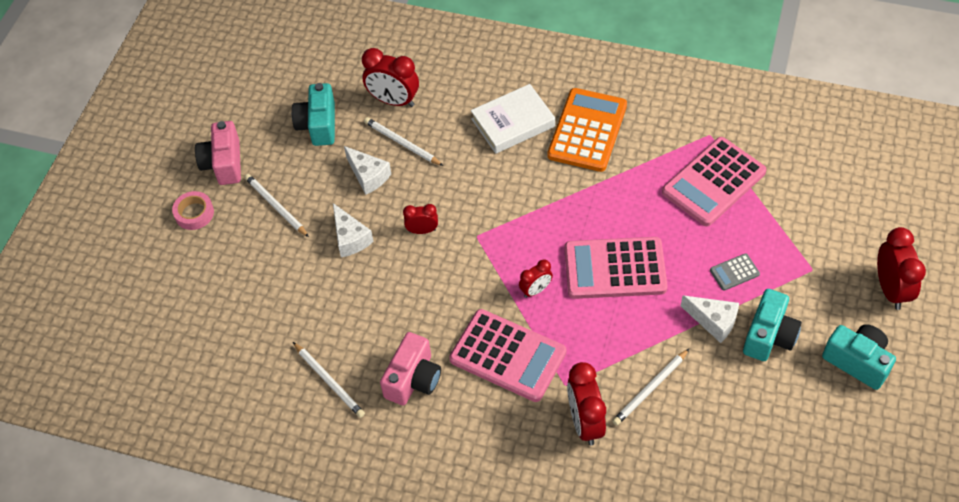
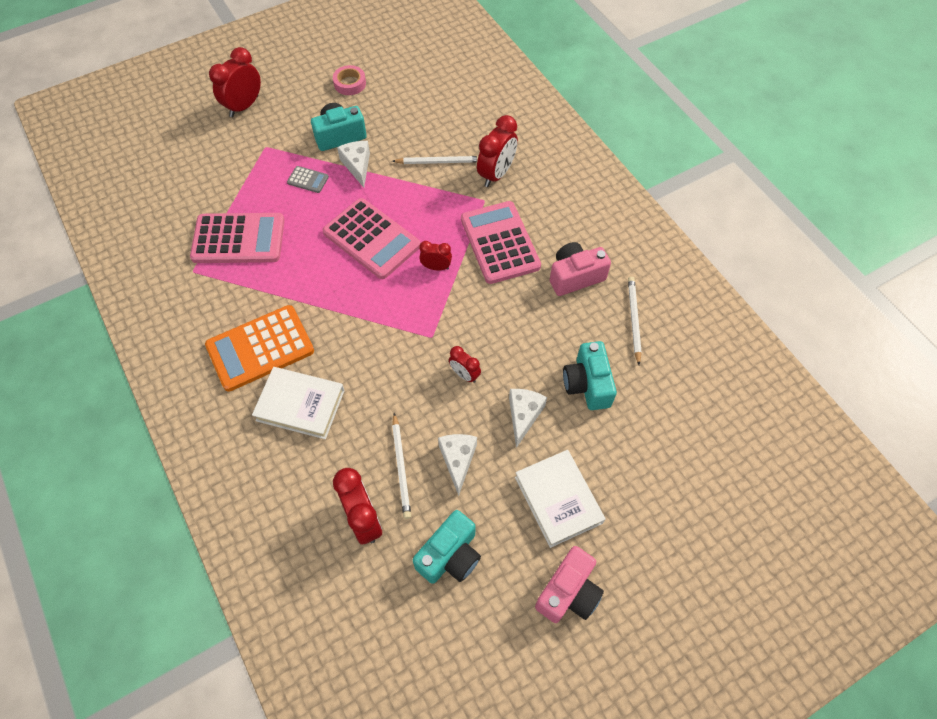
camera: 140 degrees left, 5 degrees up
(194, 213) = (634, 558): pink tape -> pink tape (350, 83)
(276, 206) = (558, 500): white pencil -> white book
(857, 361) = (315, 91): turquoise camera -> turquoise camera (587, 384)

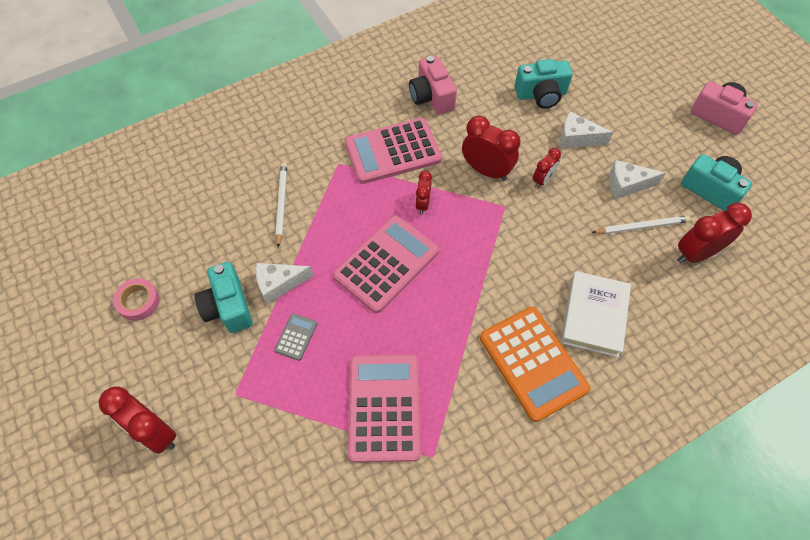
camera: 90 degrees left, 0 degrees up
(496, 174) = (304, 153): red clock -> red clock (486, 170)
(558, 500) = (647, 118): white book -> none
(633, 320) = (475, 61): white pencil -> none

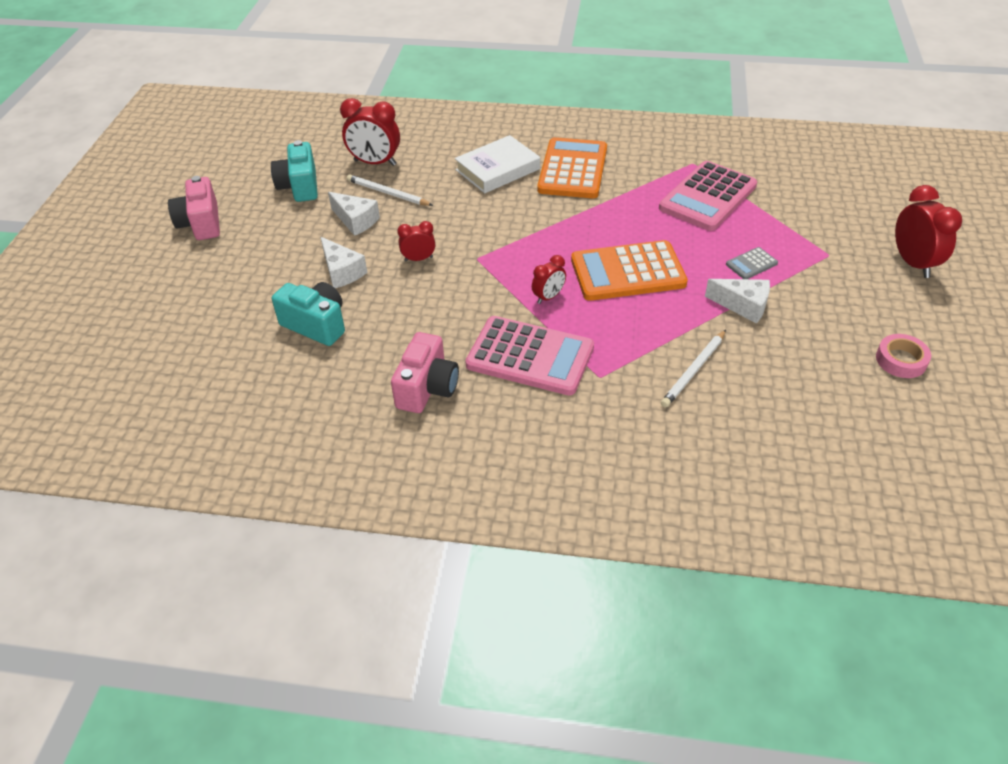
camera: 140 degrees left, 15 degrees down
(228, 307) = (805, 312): turquoise camera -> none
(386, 263) = (628, 272): pink calculator -> orange calculator
(486, 170) = (458, 291): red clock -> none

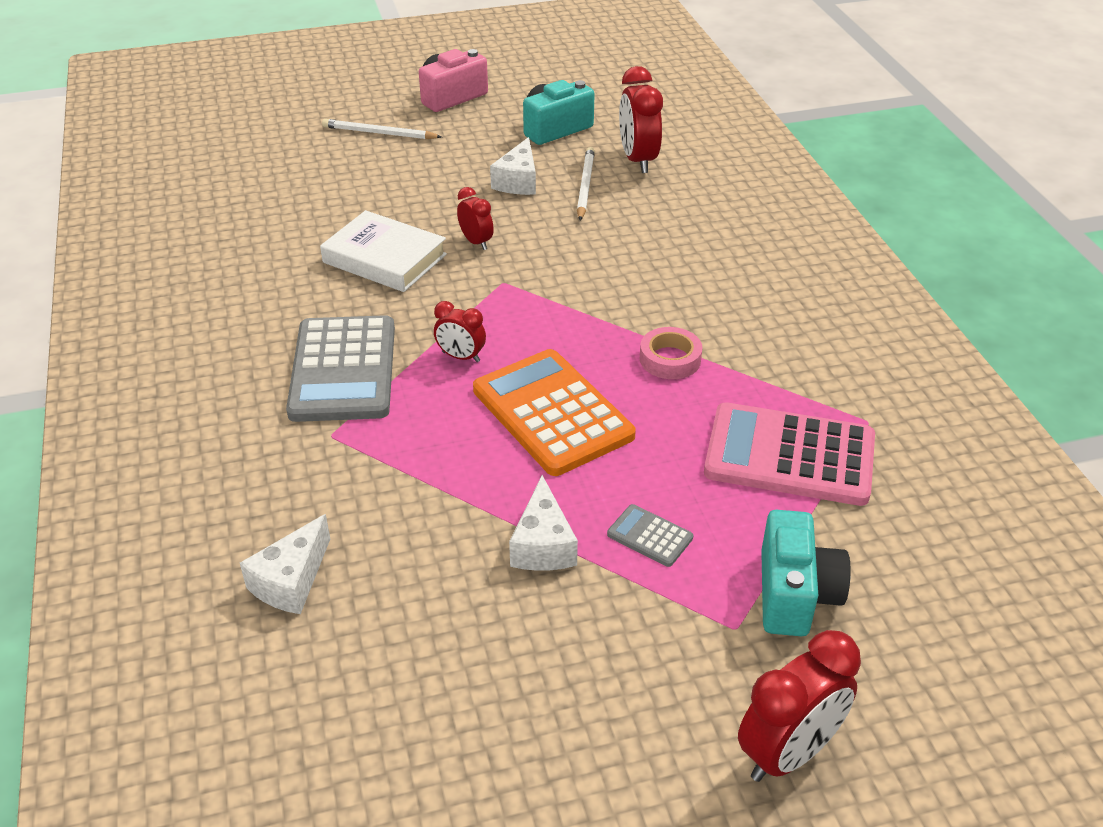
camera: 65 degrees right, 5 degrees down
(316, 325) = (328, 211): turquoise camera -> turquoise camera (795, 594)
(342, 272) = (423, 200): white cheese -> white cheese (291, 581)
(427, 388) = (260, 310): pink camera -> none
(497, 169) = (698, 249): white book -> white book (385, 258)
(530, 356) = (343, 370): pink calculator -> grey calculator
(572, 169) = (751, 310): orange calculator -> none
(694, 370) = (377, 519): white pencil -> white pencil (379, 133)
(901, 360) = (506, 763): pink tape -> pink tape (670, 359)

